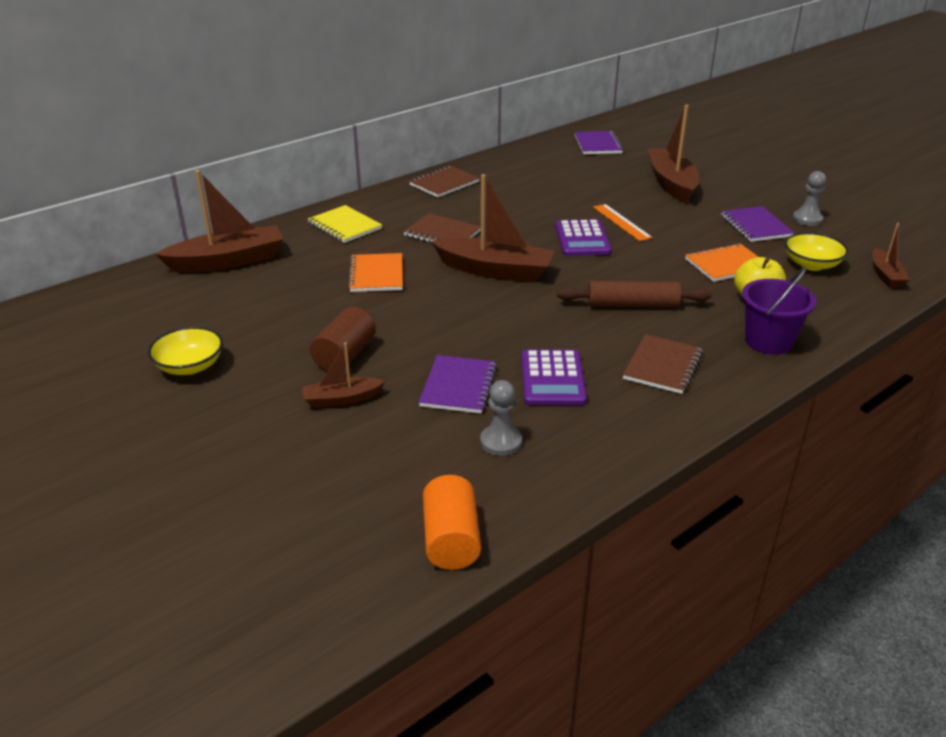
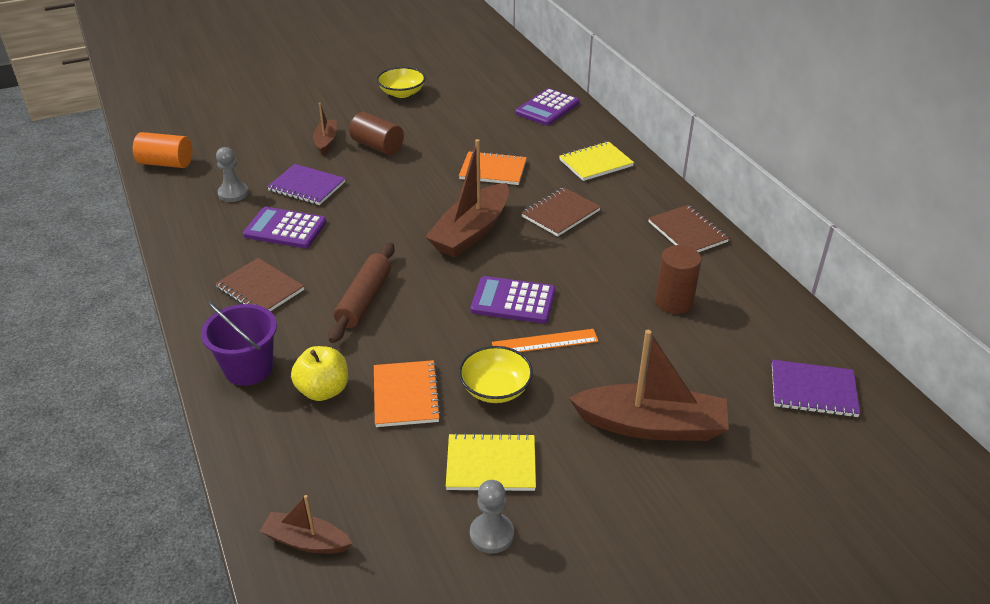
camera: 105 degrees right, 5 degrees up
(228, 261) = (547, 108): brown boat -> purple calculator
(539, 184) = (674, 302): none -> brown cylinder
(755, 226) = (491, 464): purple notebook -> yellow notebook
(811, 264) = (369, 475): yellow bowl -> yellow bowl (495, 388)

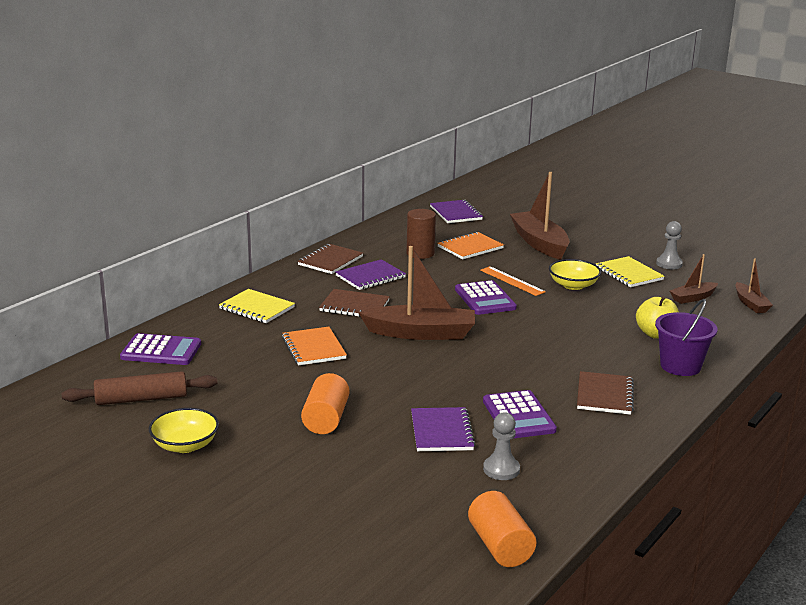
camera: 120 degrees left, 15 degrees down
(326, 141) = (344, 454): brown boat -> brown boat (693, 298)
(364, 299) = (556, 349): brown rolling pin -> brown rolling pin (141, 399)
(377, 146) = (325, 419): brown cylinder -> orange cylinder
(406, 395) = (619, 308): orange notebook -> orange notebook (470, 247)
(626, 244) = (370, 277): none -> purple notebook

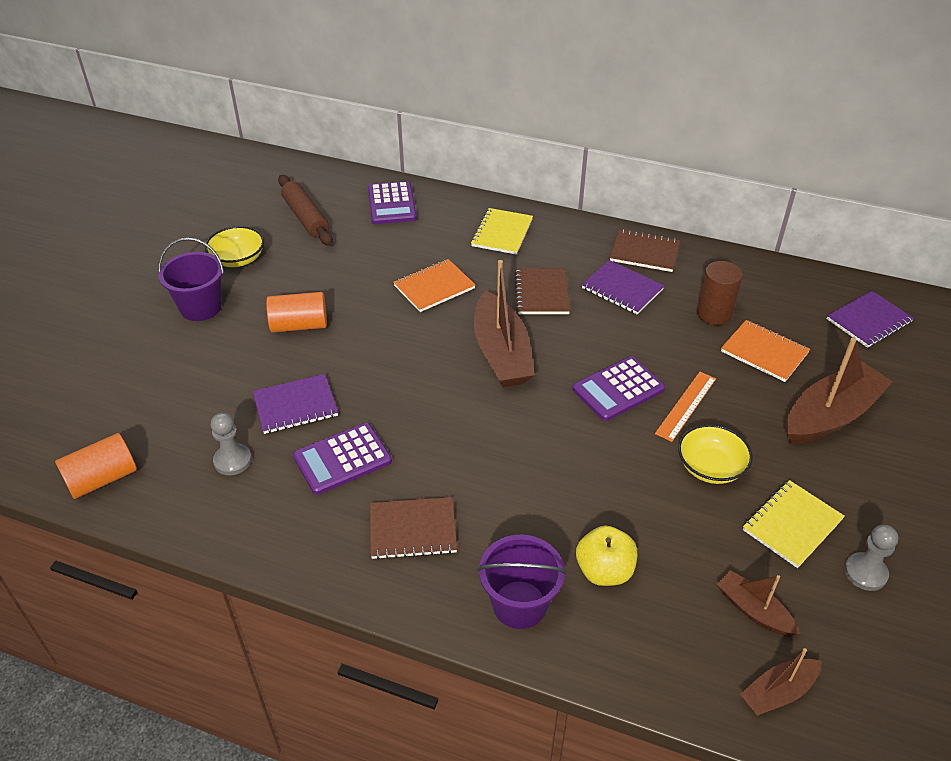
camera: 75 degrees right, 20 degrees up
(257, 474) = (200, 307): none -> purple bucket

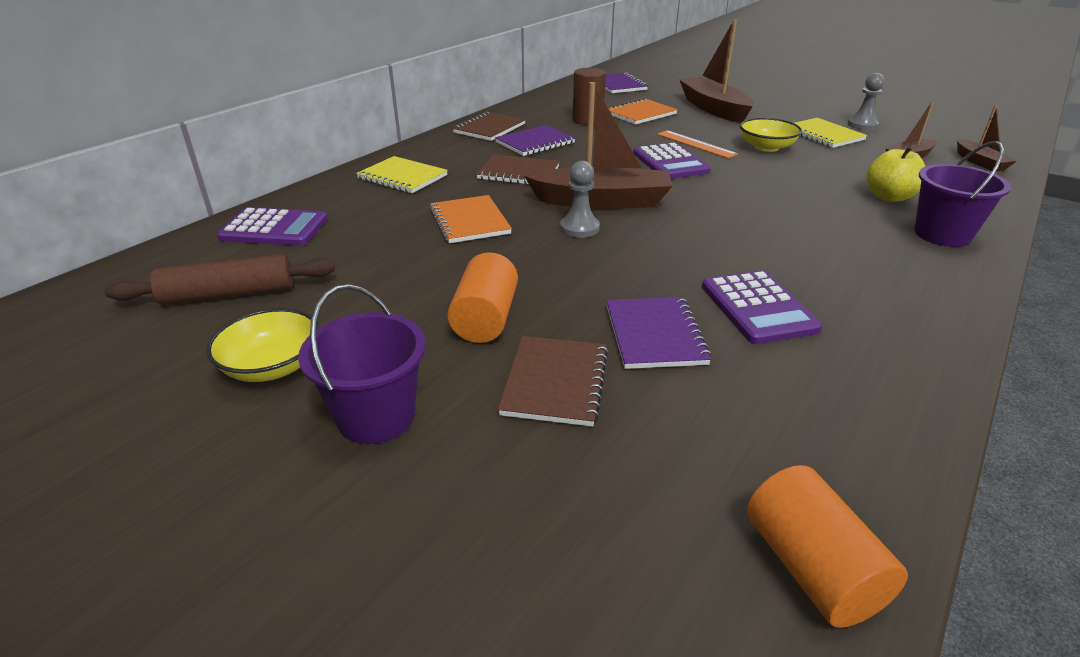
camera: 75 degrees left, 10 degrees down
(232, 460) = (761, 398): grey pawn -> grey pawn (579, 228)
(413, 530) = (864, 275): brown notebook -> brown notebook (555, 382)

